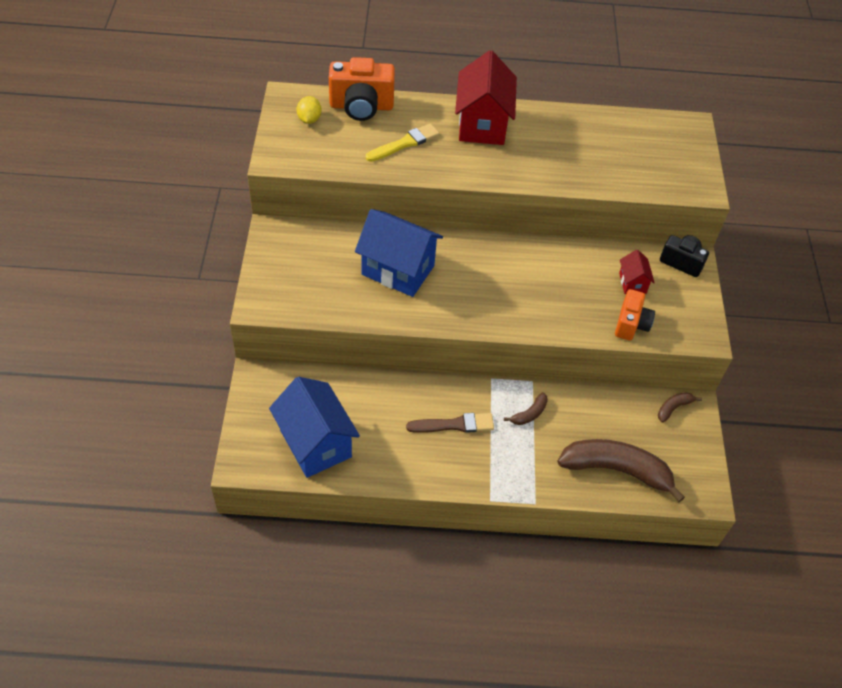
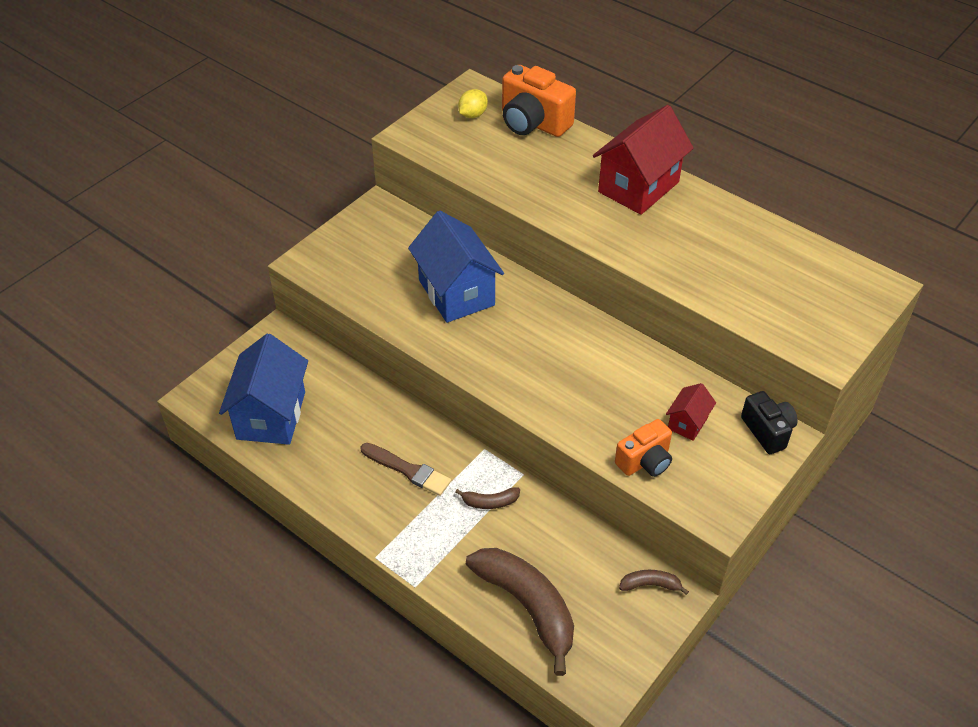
camera: 40 degrees right, 5 degrees down
(405, 143) = (541, 172): yellow brush -> none

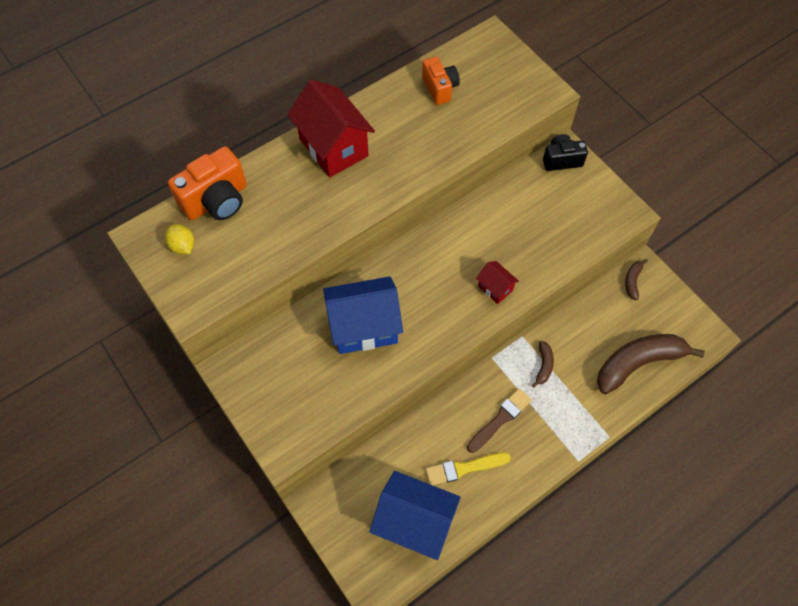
camera: 75 degrees left, 15 degrees up
(340, 447) = (464, 468): none -> yellow brush
(645, 461) = (573, 242): orange camera -> orange camera (440, 88)
(687, 423) = (544, 205): red house -> red house (495, 288)

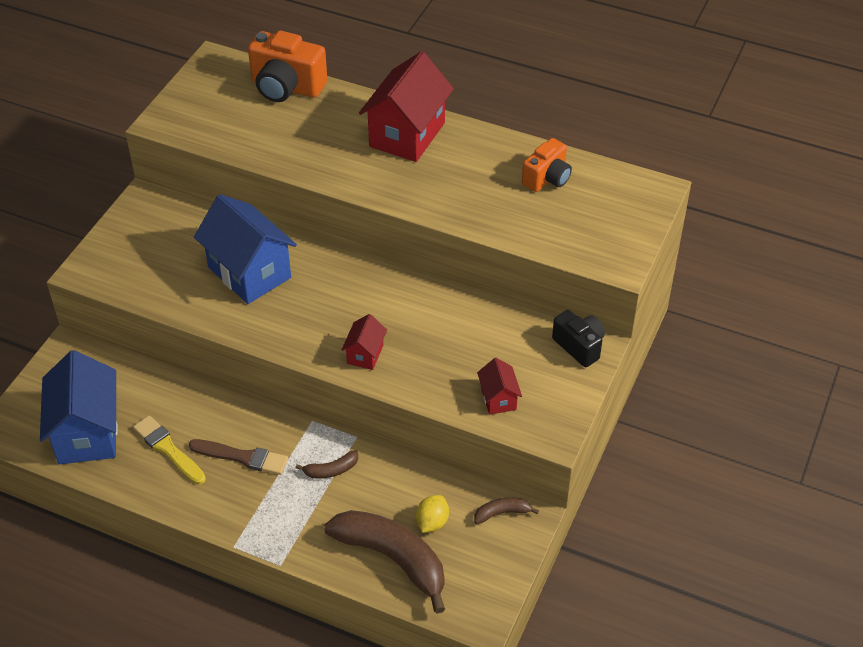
camera: 60 degrees right, 15 degrees down
(183, 246) = (223, 89): yellow lemon -> yellow lemon (432, 522)
(581, 228) = (498, 399): none -> red house

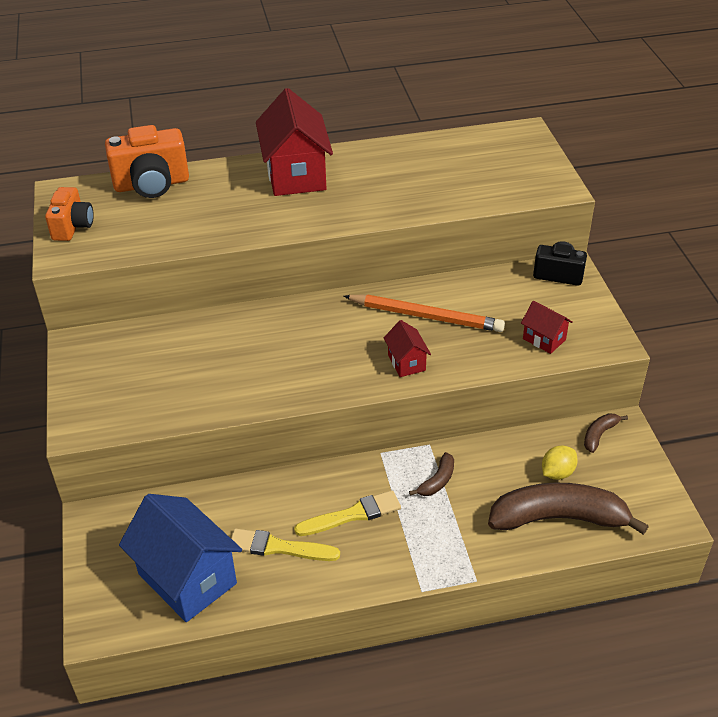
camera: 35 degrees left, 5 degrees down
(242, 457) = (352, 515): brown brush -> yellow brush
(249, 272) = (239, 352): blue house -> none
(423, 323) = (426, 316): none -> orange pencil
(432, 522) = (557, 473): yellow lemon -> yellow lemon turned 60 degrees clockwise
(547, 178) = (440, 157): orange camera -> orange camera (72, 227)

